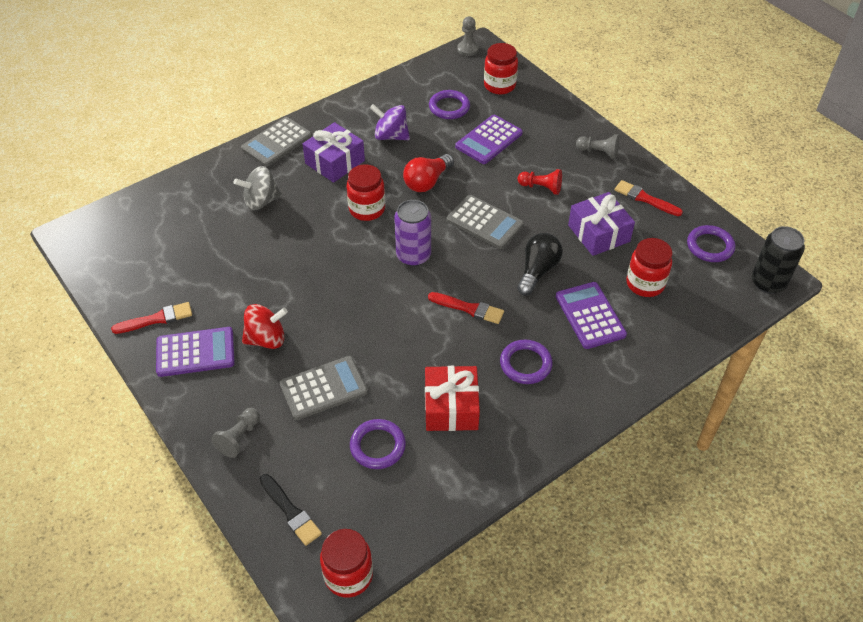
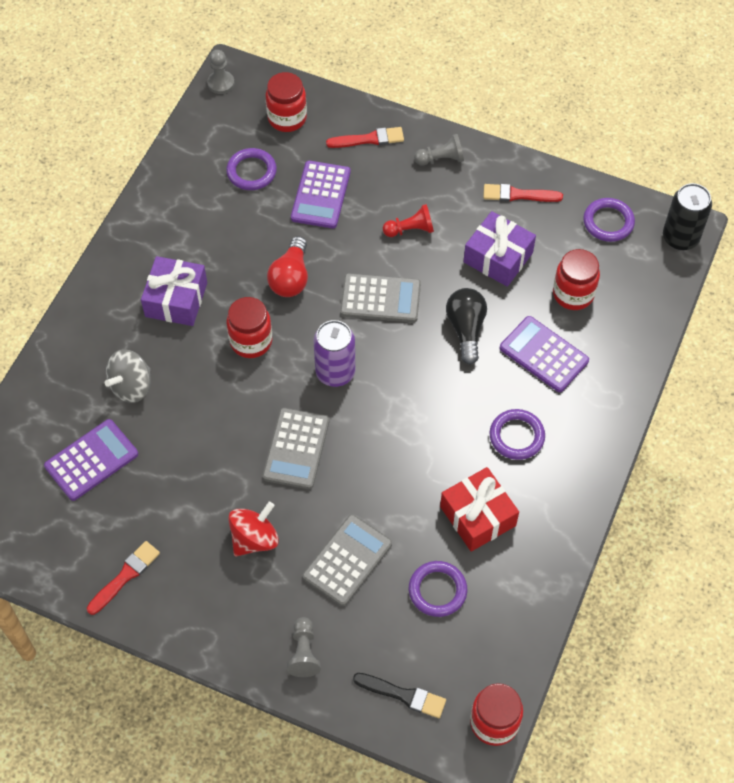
camera: 30 degrees left, 10 degrees up
(195, 352) = (194, 590): purple calculator -> purple calculator (91, 460)
(277, 142) = (94, 305): grey calculator -> grey calculator (296, 449)
(391, 136) = (214, 238): purple spinning top -> none
(468, 308) = (427, 404): red brush -> red brush (369, 139)

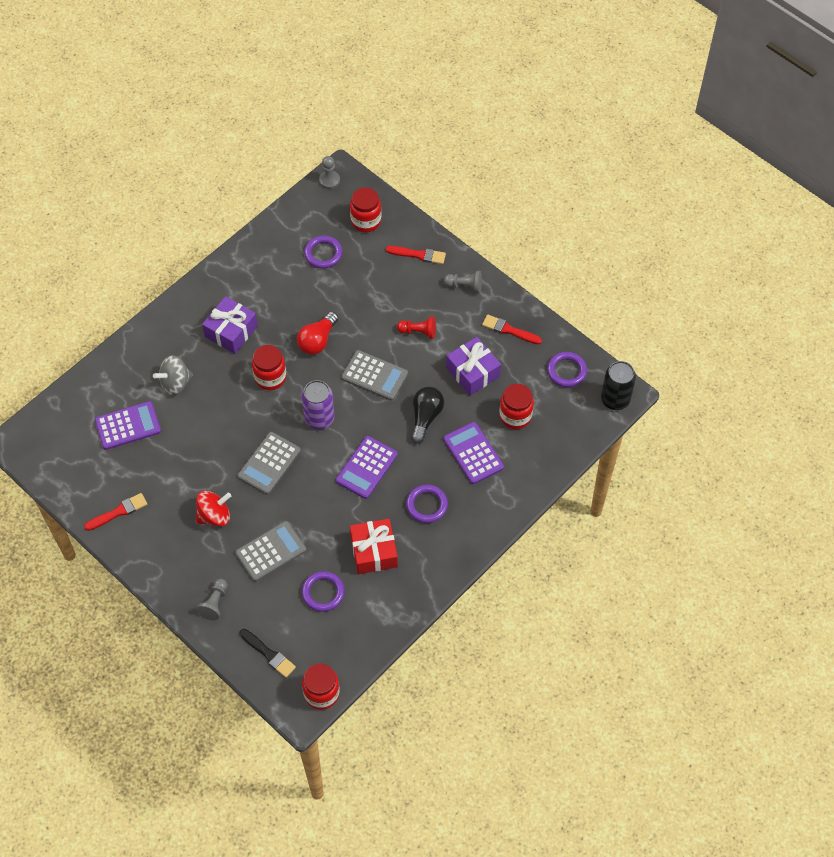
camera: 20 degrees right, 0 degrees up
(320, 195) = (365, 286): purple calculator -> purple calculator (366, 467)

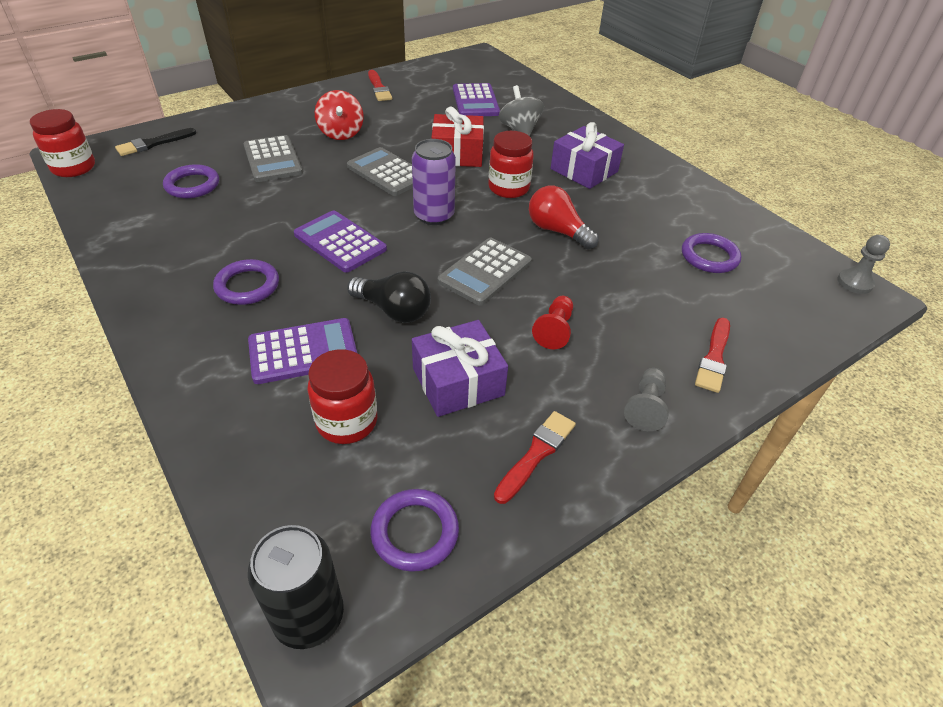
camera: 100 degrees right, 15 degrees down
(215, 603) = (240, 122): grey pawn -> none
(366, 221) = (779, 308): red jar -> none
(374, 551) = (214, 229): red gift -> red gift (457, 154)

